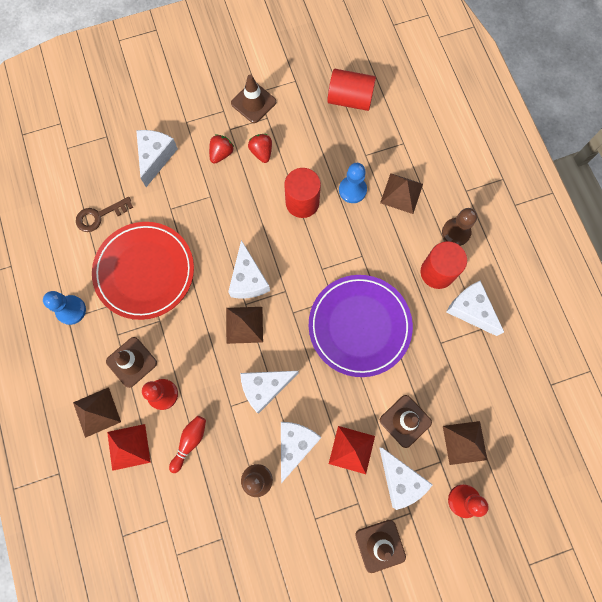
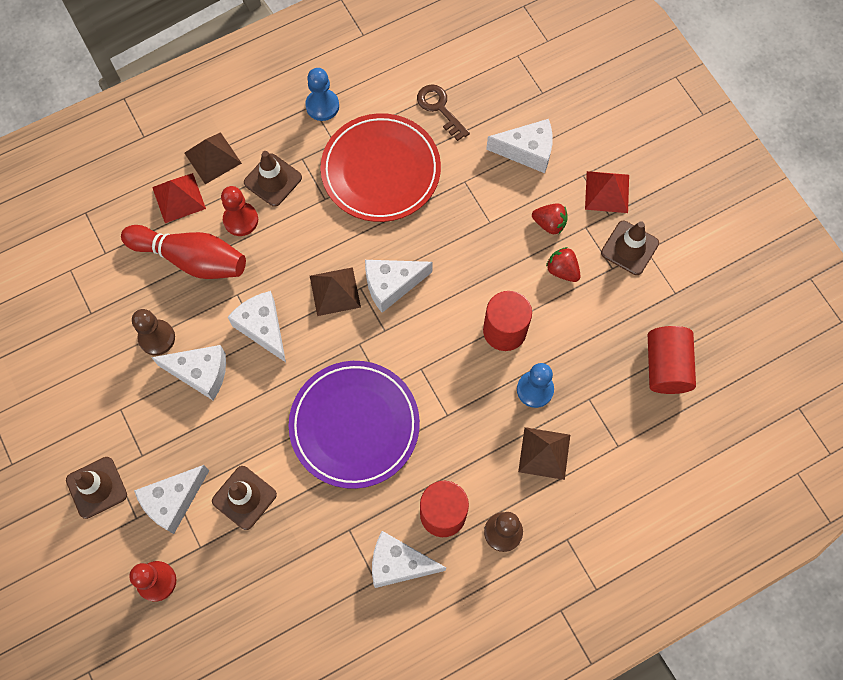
camera: 80 degrees right, 5 degrees down
(190, 442) = (191, 259): red bowling pin -> red bowling pin, size x1.91
(261, 152) = (562, 270): red strawberry -> red strawberry turned 105 degrees counterclockwise
(352, 450) = (202, 438): red pyramid -> red pyramid (607, 192)
(464, 442) = (226, 575): brown pyramid -> none
(470, 310) = (399, 564): white cheese -> white cheese turned 120 degrees counterclockwise

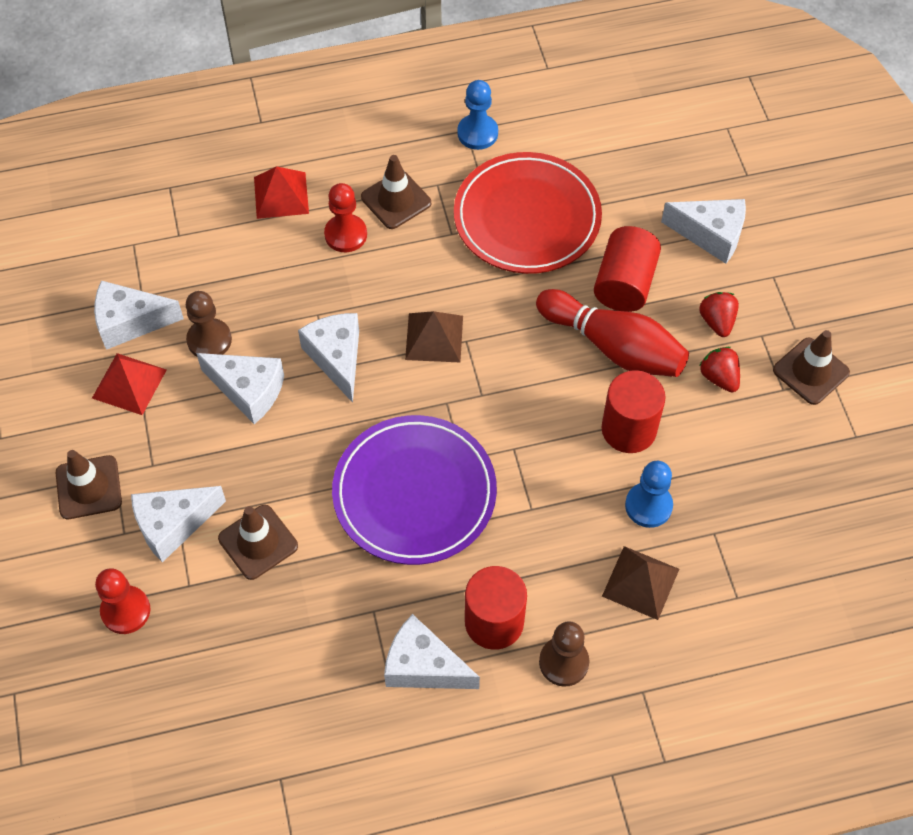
camera: 15 degrees right, 10 degrees down
(191, 259) = (275, 264): red bowling pin -> red bowling pin (613, 347)
(212, 158) = (333, 161): brown pyramid -> none
(391, 285) = (504, 346): white cheese -> white cheese (130, 322)
(439, 108) = (617, 165): brown key -> none
(549, 224) = (717, 321): red strawberry -> red strawberry turned 135 degrees counterclockwise
(607, 192) = (798, 301): red pyramid -> red pyramid (129, 383)
(666, 366) = (822, 519): red cylinder -> red cylinder (624, 283)

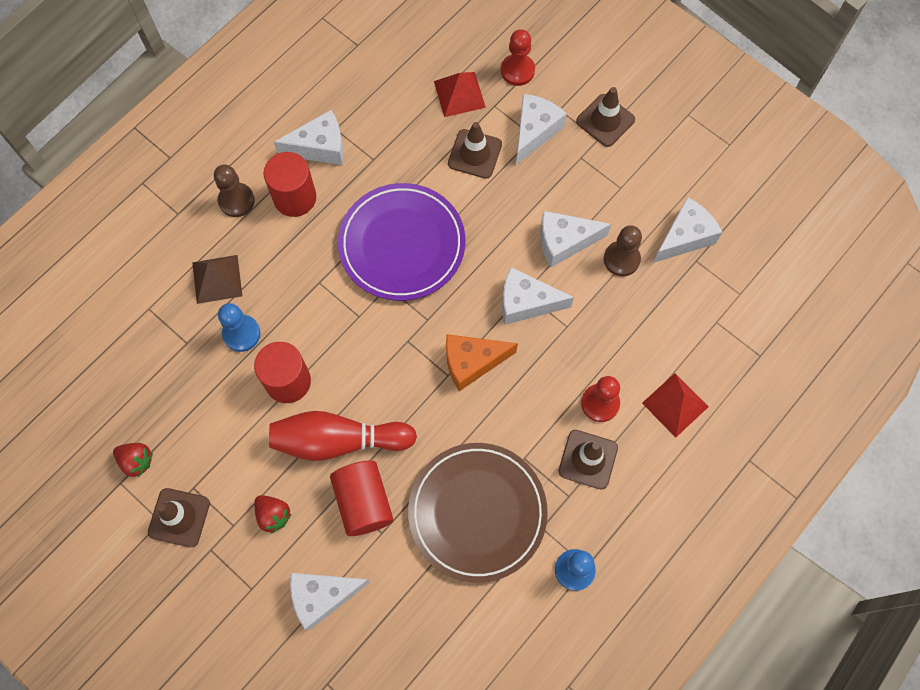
camera: 145 degrees right, 10 degrees up
(129, 383) = (644, 197): red pyramid -> red pyramid (459, 94)
(337, 358) = (526, 303): white cheese -> white cheese turned 150 degrees clockwise
(434, 337) = (472, 362): brown pyramid -> orange cheese
(527, 218) = (477, 512): red plate -> brown plate
(719, 377) = (246, 466): red strawberry -> red strawberry (137, 461)

